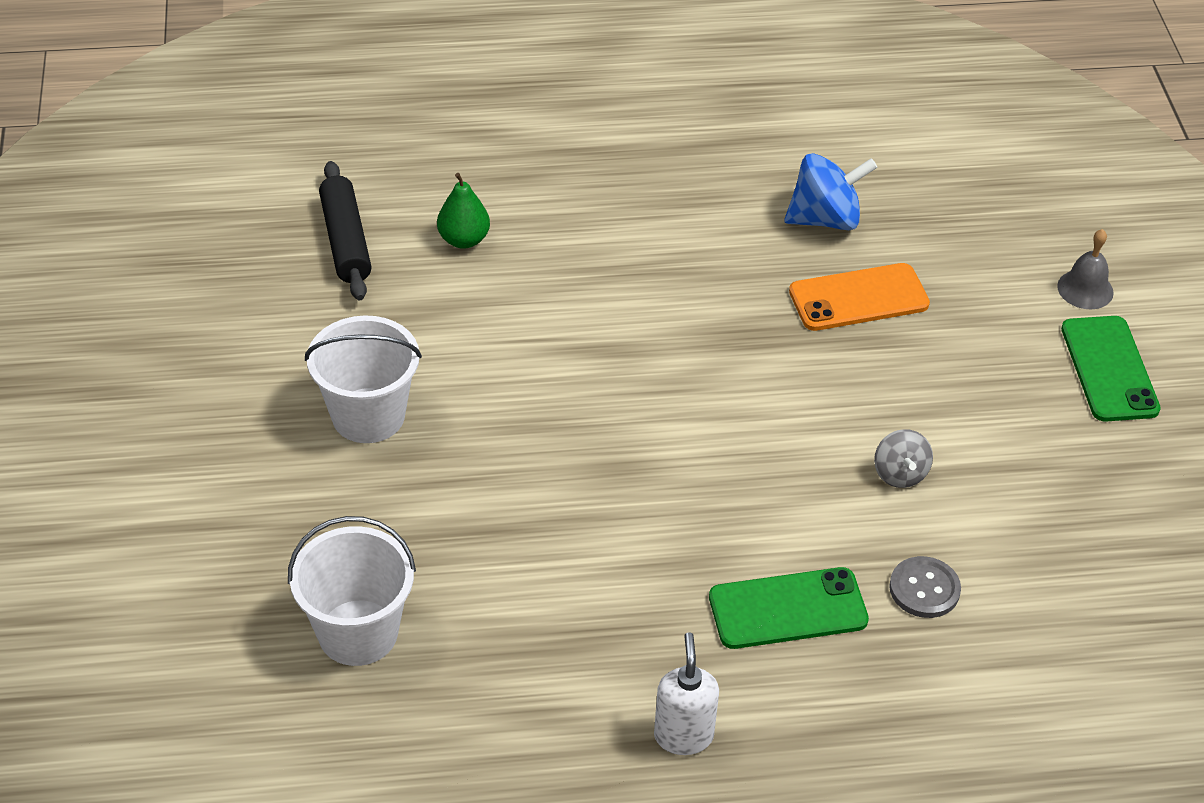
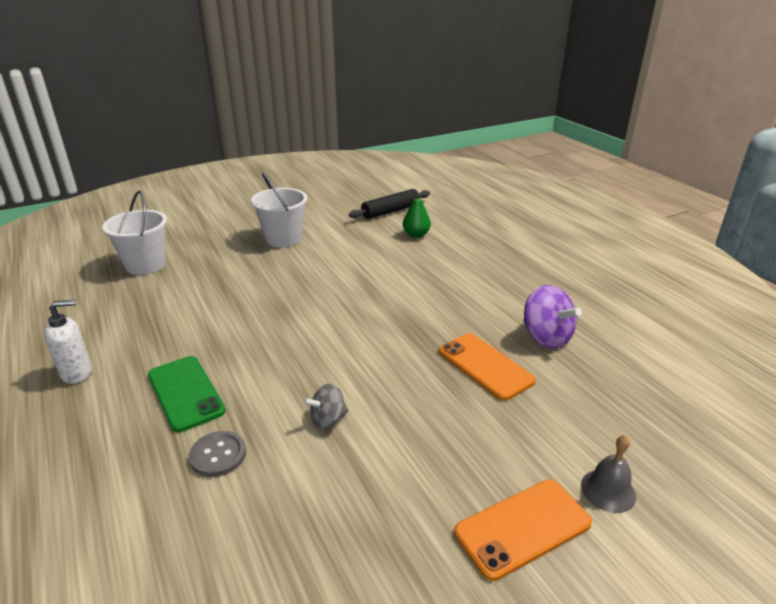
camera: 70 degrees right, 15 degrees down
(825, 219) = (546, 337): blue spinning top -> purple spinning top
(1109, 369) = (523, 528): green phone -> orange phone

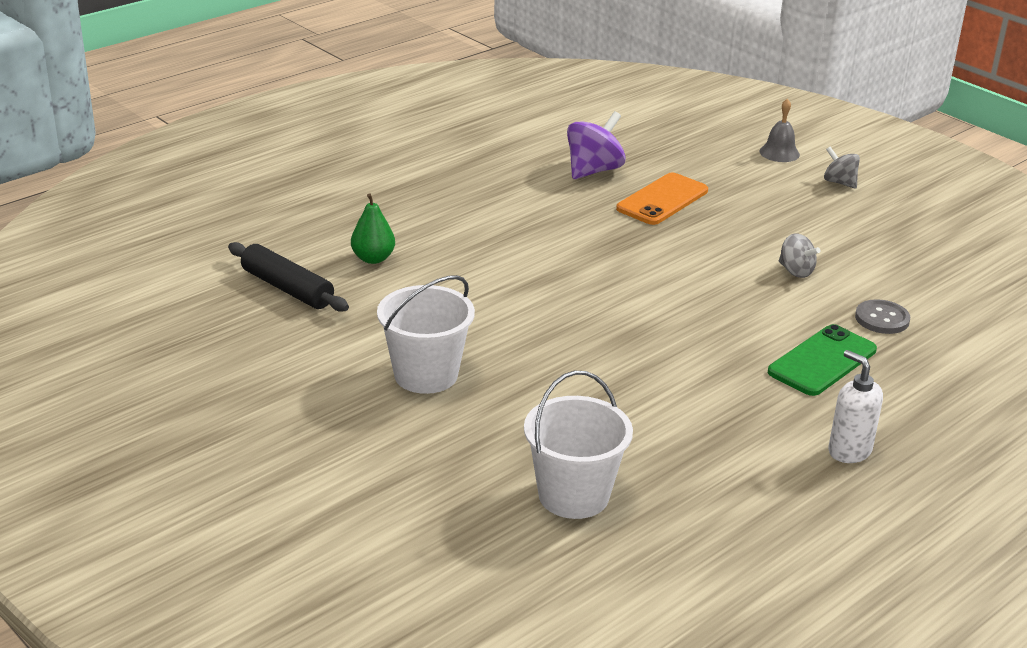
camera: 105 degrees left, 0 degrees up
(523, 528) = (839, 182): orange phone -> grey spinning top

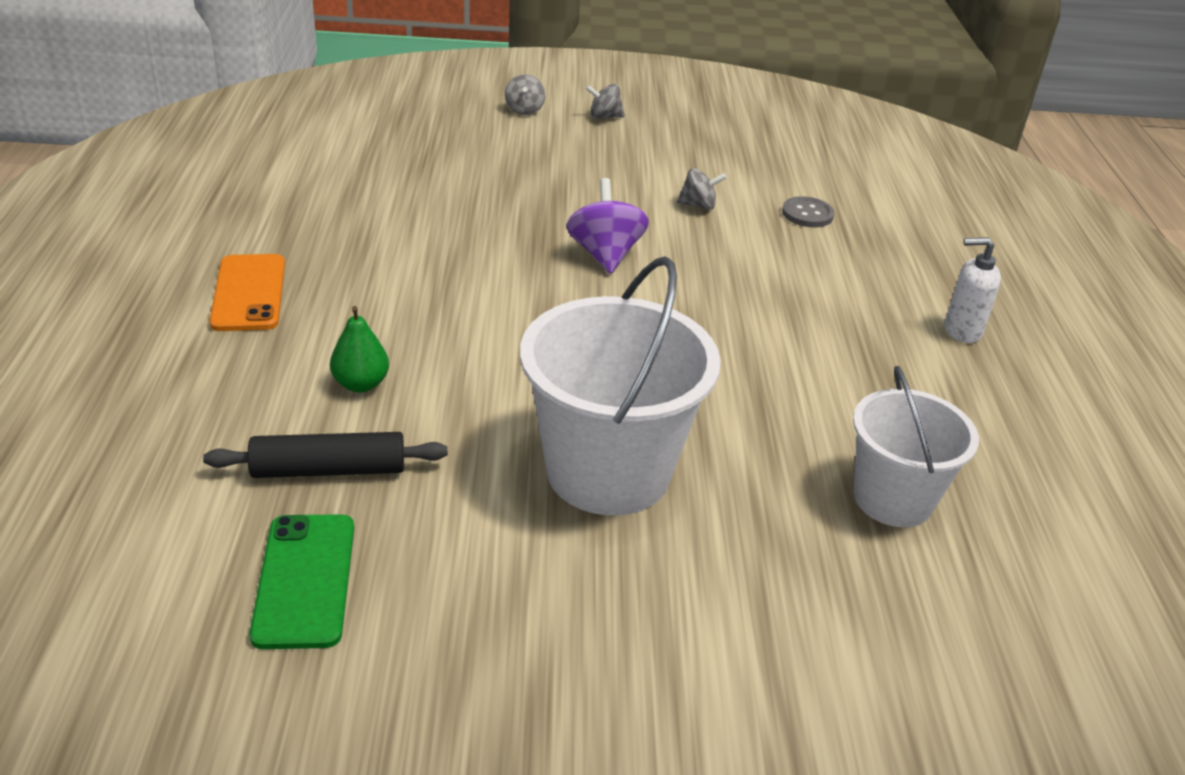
camera: 50 degrees left, 5 degrees up
(426, 375) = (608, 472): white bucket -> white bucket, size x1.58
(593, 170) = (411, 191): purple spinning top -> purple spinning top (605, 255)
(662, 200) = (509, 192): orange phone -> orange phone (249, 293)
(779, 153) = (524, 110): grey bell -> grey spinning top
(822, 361) = (832, 269): green phone -> green phone (304, 580)

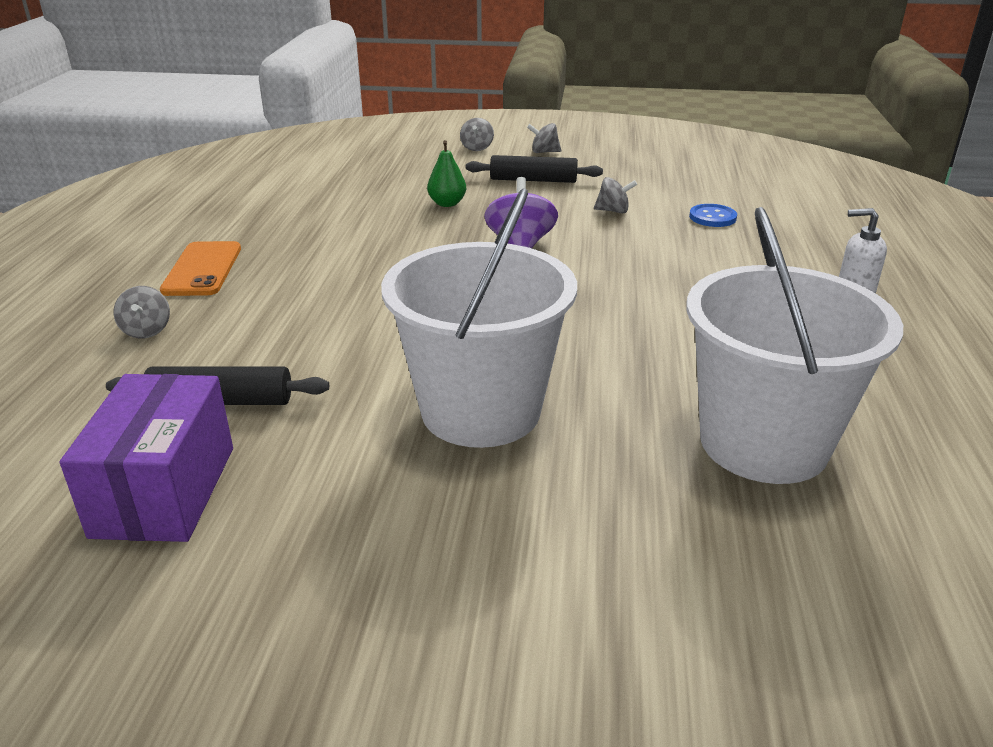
camera: 10 degrees right, 5 degrees down
(212, 380) = (146, 331): none -> grey spinning top
(304, 580) = (165, 491): green phone -> purple box
(360, 384) = (273, 336): green pear -> green pear (447, 204)
(600, 160) = (533, 180): none -> black rolling pin
(807, 214) = (712, 217): grey button -> blue button
(893, 499) = (763, 443): white bucket -> white bucket, size x1.58

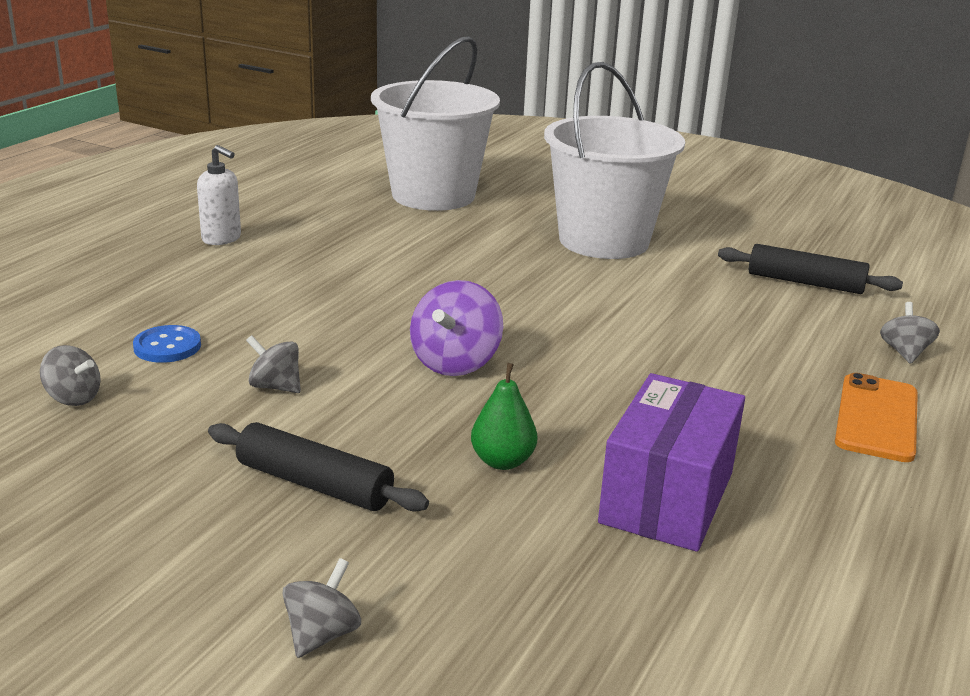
camera: 160 degrees left, 5 degrees down
(165, 491) = (827, 246): purple box -> purple box (666, 498)
(544, 152) = (197, 572): grey spinning top -> grey spinning top (73, 398)

